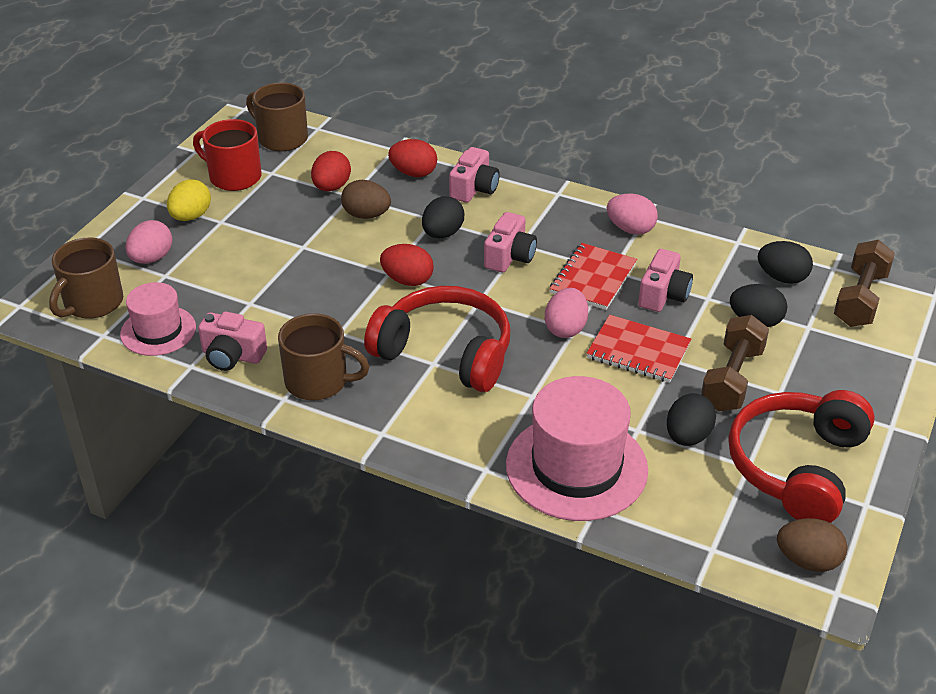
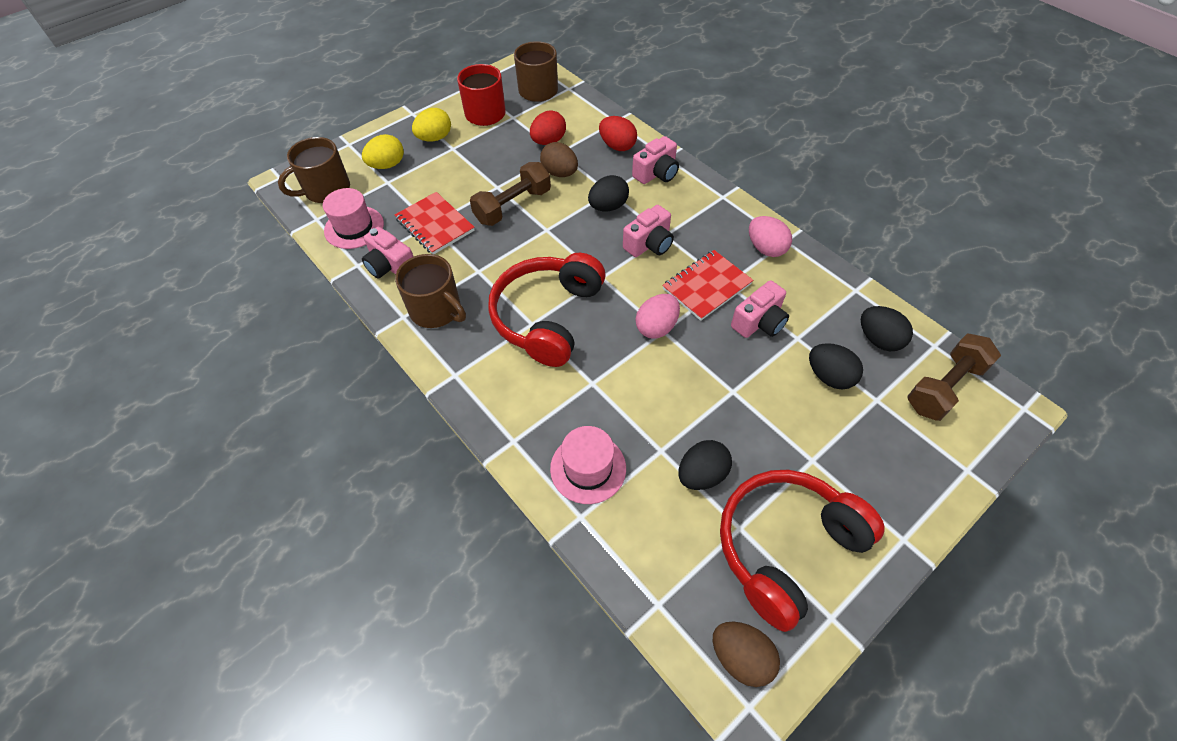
camera: 25 degrees right, 15 degrees up
(151, 258) = (387, 165): pink egg -> yellow egg
(407, 280) = (556, 241): red egg -> none
(445, 352) = (547, 317): red headphones -> red headphones turned 120 degrees counterclockwise
(576, 467) = (588, 468): pink hat -> pink hat, size x0.59
(638, 351) = (706, 371): red notebook -> red notebook (435, 225)
(732, 379) = (775, 429): brown dumbbell -> brown dumbbell (513, 206)

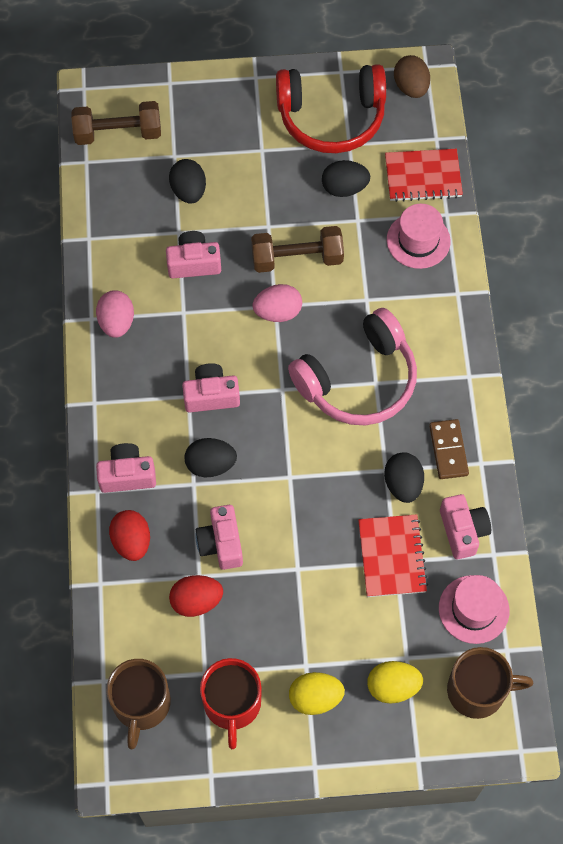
camera: 145 degrees left, 10 degrees up
(436, 310) = (448, 450): brown mug -> brown domino
(513, 206) = (300, 529): brown dumbbell -> brown dumbbell (297, 258)
(547, 317) = (358, 380): red headphones -> pink headphones
(560, 173) = (221, 543): brown egg -> pink camera
(706, 286) = (203, 321): red notebook -> red notebook (423, 177)
(878, 340) = (121, 191): black egg -> black egg (403, 484)

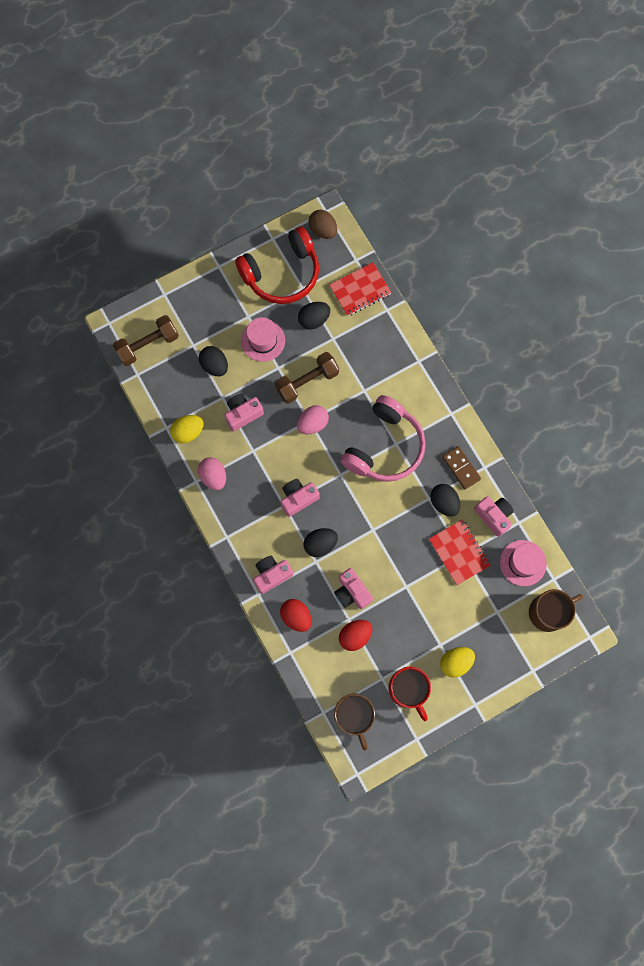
camera: 25 degrees left, 10 degrees up
(393, 686) = (497, 633): yellow egg -> yellow egg (188, 432)
(418, 240) = (377, 336): pink hat -> pink hat (263, 340)

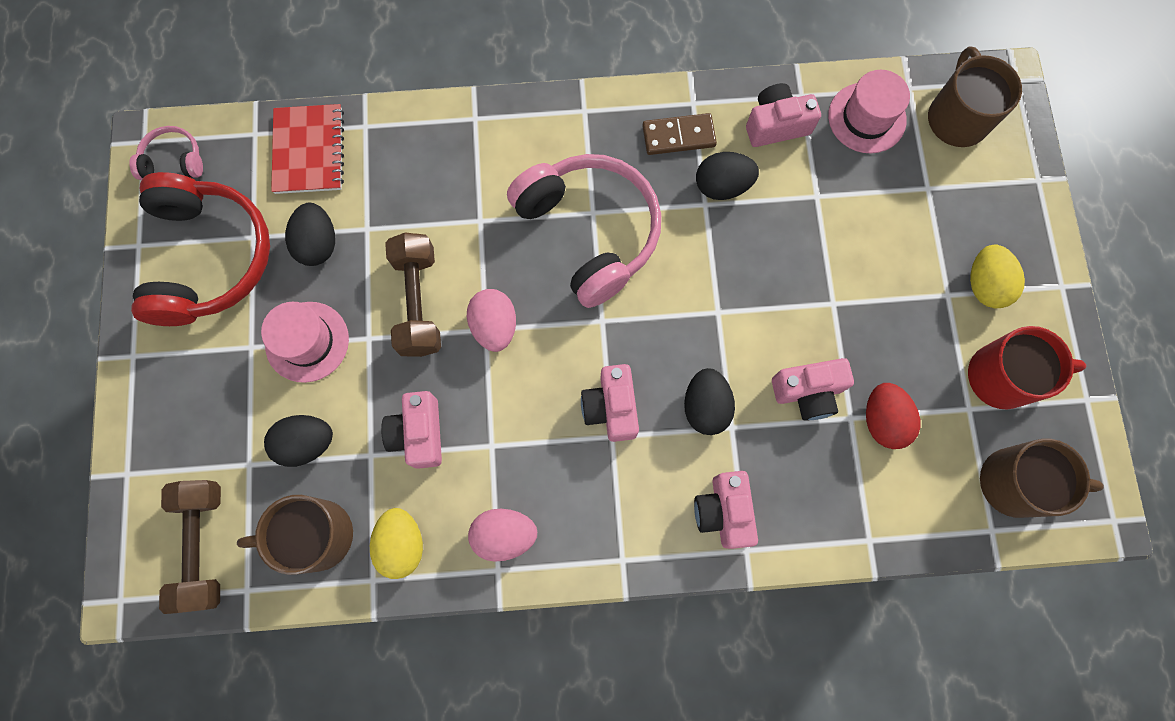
camera: 65 degrees left, 0 degrees up
(175, 392) = (316, 535): none -> brown mug
(296, 616) = (812, 502): red egg -> none
(323, 230) = (173, 160): brown egg -> pink headphones
(459, 552) = (811, 200): red notebook -> none

